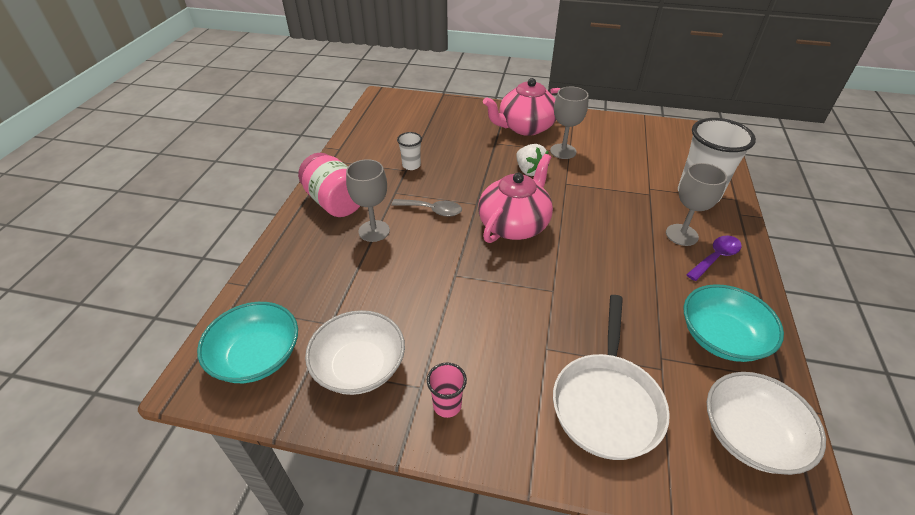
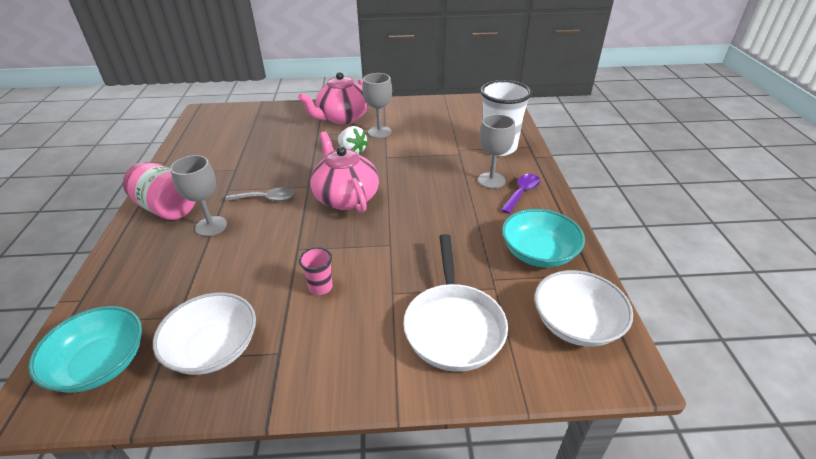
camera: 15 degrees left, 5 degrees down
(411, 165) = (240, 164): white cup -> none
(447, 405) = (307, 362): pink cup -> pink cup (320, 287)
(514, 225) = (346, 197): pink teapot -> pink teapot turned 45 degrees counterclockwise

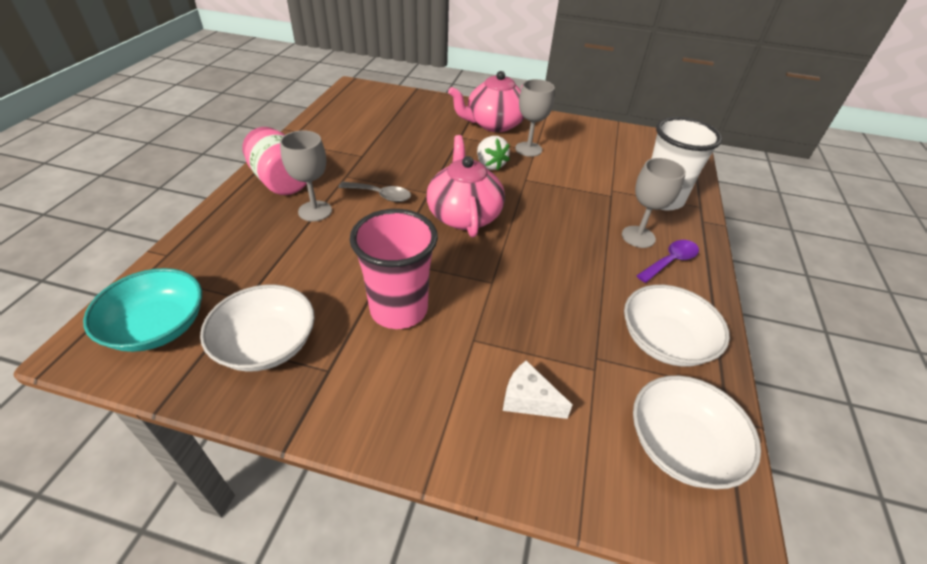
camera: 15 degrees right, 5 degrees up
(320, 287) = (399, 309): pink cup -> pink cup, size x2.12
(453, 325) = (528, 400): white pan -> white cheese
(538, 253) = (664, 341): turquoise bowl -> white bowl

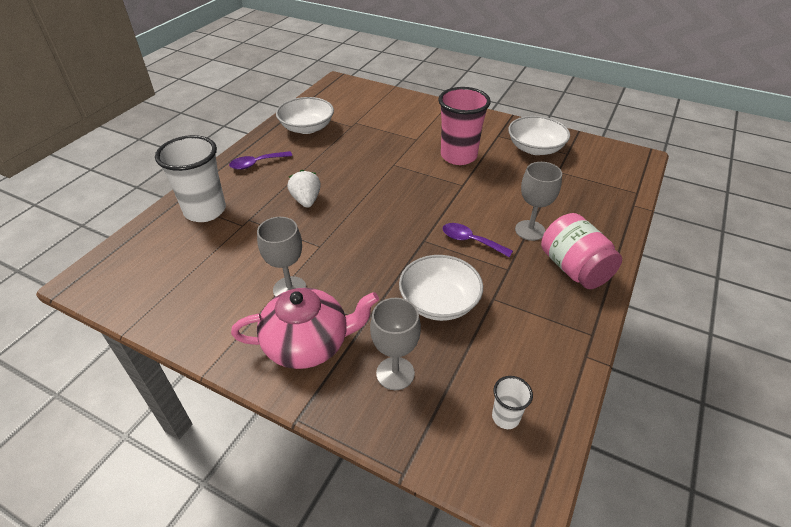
camera: 165 degrees left, 0 degrees up
(158, 327) = (604, 162): turquoise bowl -> none
(360, 106) = (505, 417): none -> white cup
(380, 195) = (470, 241): grey spoon -> purple spoon
(464, 215) = (397, 213): pink teapot -> none
(490, 165) = (348, 269): white strawberry -> white strawberry (306, 200)
(528, 400) = (396, 116): white cheese -> none
(638, 237) = (262, 182): grey goblet -> grey goblet (395, 373)
(681, 445) = (336, 98): white bowl -> white bowl (439, 302)

